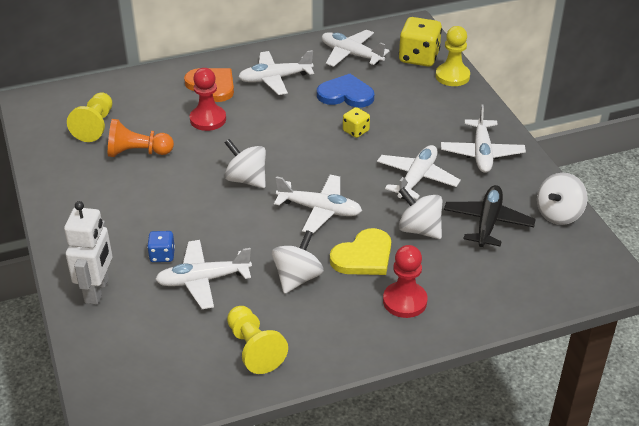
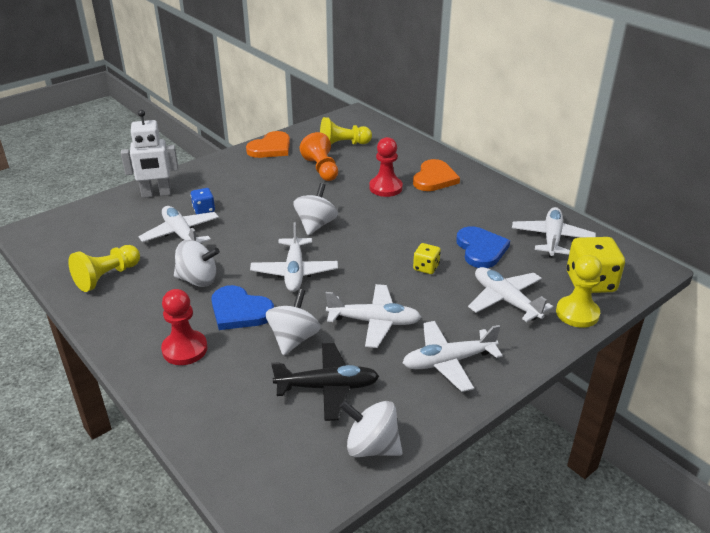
camera: 70 degrees right, 5 degrees down
(57, 180) = (271, 148): none -> orange heart
(275, 79) = (472, 205): white plane -> white plane (505, 300)
(363, 256) = (239, 311): yellow heart -> blue heart

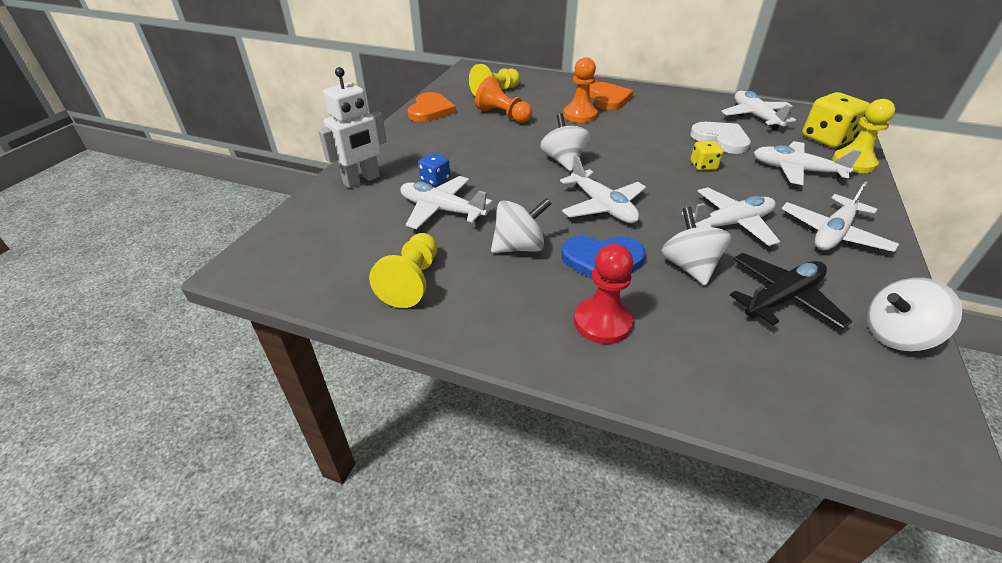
camera: 30 degrees left, 5 degrees up
(385, 188) = (580, 115): red pawn -> orange pawn
(481, 249) = (721, 139): blue heart -> white heart

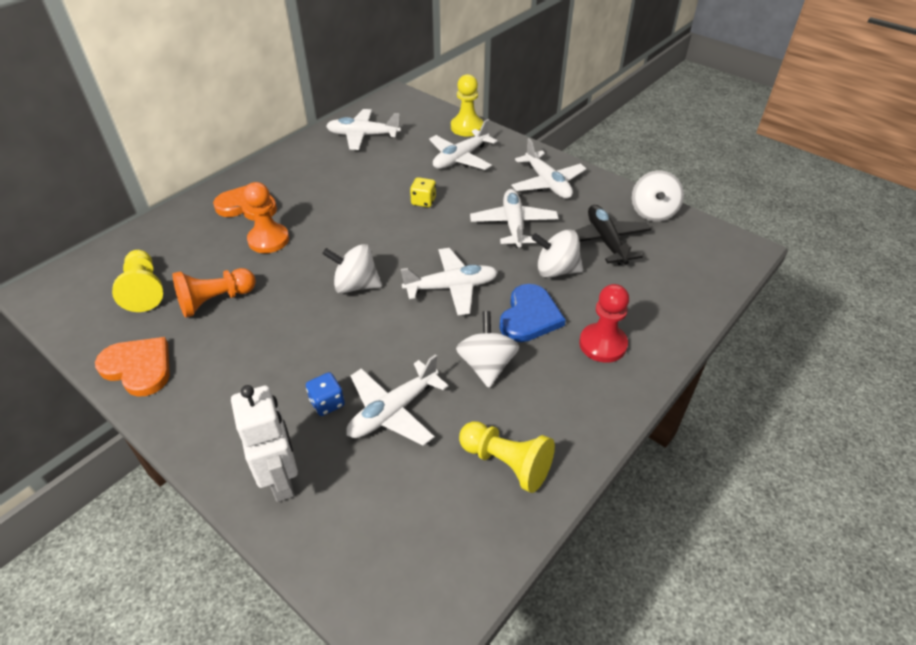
camera: 70 degrees left, 5 degrees up
(721, 139) = (387, 172): white heart -> none
(826, 139) = (425, 120): yellow dice -> none

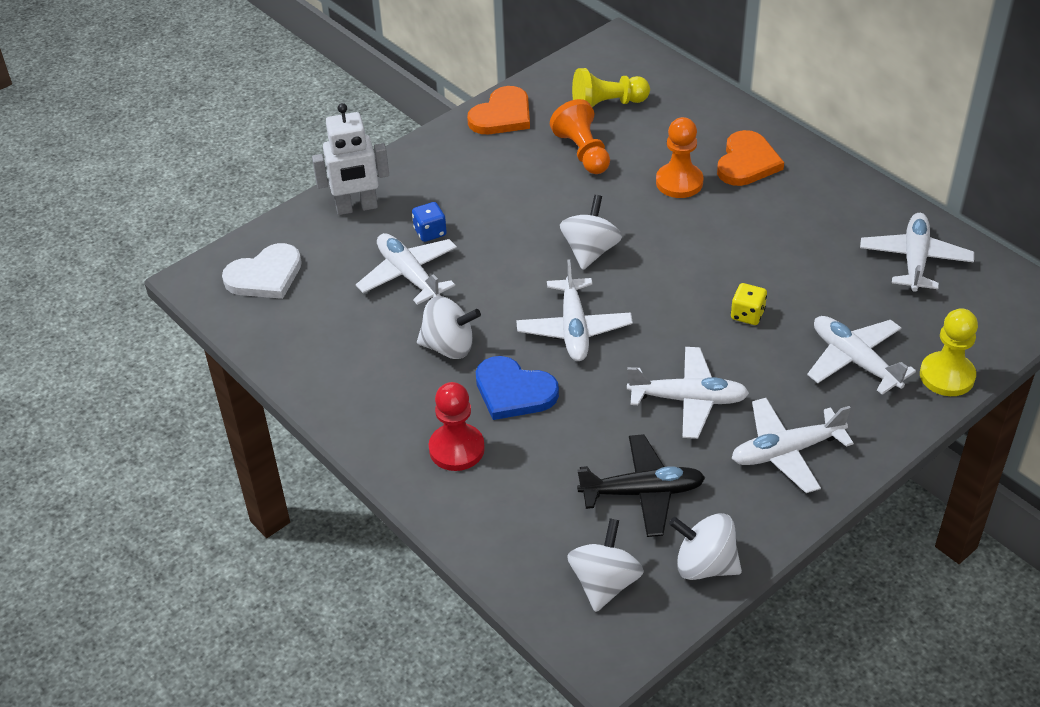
camera: 100 degrees right, 0 degrees up
(402, 555) = (265, 275): none -> white heart
(506, 463) = (328, 347): yellow pawn -> none
(556, 270) = (590, 428): white spinning top -> white spinning top (604, 583)

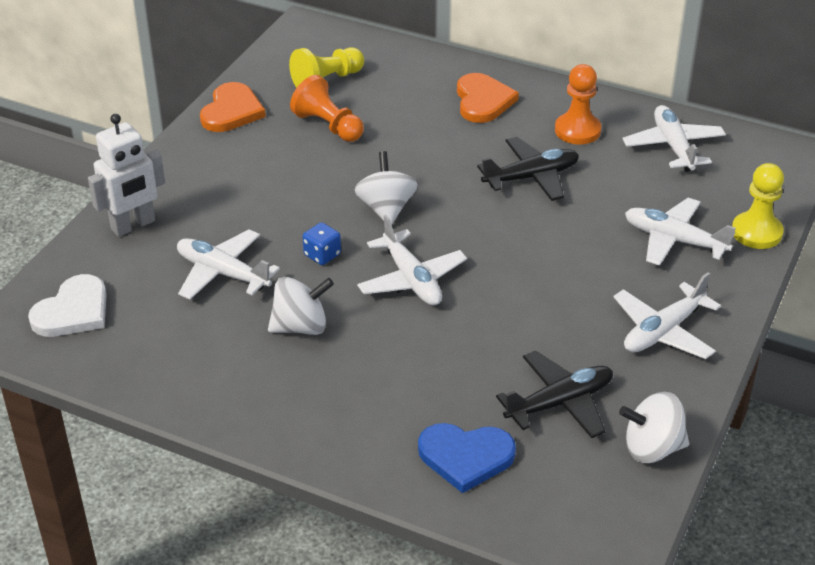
camera: 25 degrees left, 5 degrees down
(430, 232) = (221, 230): blue dice -> blue dice (322, 255)
(456, 449) = (363, 416): red pawn -> none
(513, 391) = (387, 349): blue heart -> blue heart (465, 457)
(604, 583) = (573, 492): white spinning top -> none
(679, 182) = (432, 131): orange pawn -> orange pawn (577, 130)
(688, 400) = (552, 312): white plane -> none
(747, 314) = (560, 226): yellow dice -> none
(748, 255) = (531, 177): none -> black plane

